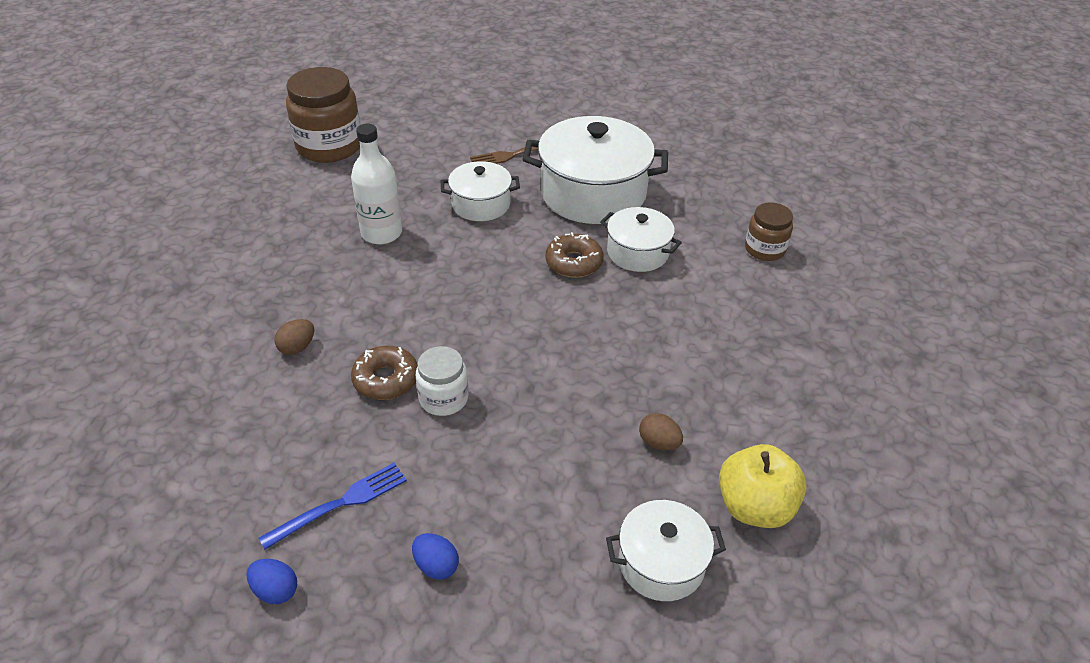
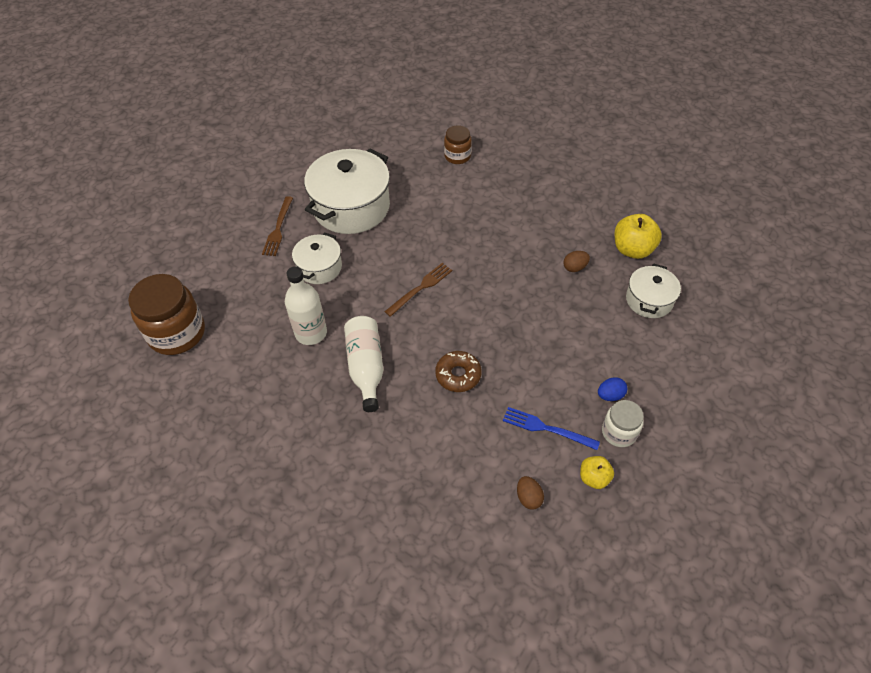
camera: 60 degrees left, 10 degrees up
(275, 590) = (594, 478): blue egg -> yellow apple
(297, 347) = (399, 415): brown egg -> brown egg (528, 497)
(340, 504) = (546, 428): blue fork -> blue fork turned 60 degrees counterclockwise
(355, 294) = (366, 367): none -> white bottle
(443, 398) = (490, 351): white jar -> white jar (619, 432)
(507, 296) = (421, 288): none -> brown fork
(574, 262) = (411, 244): brown donut -> none
(637, 252) = (422, 211): white pot -> none

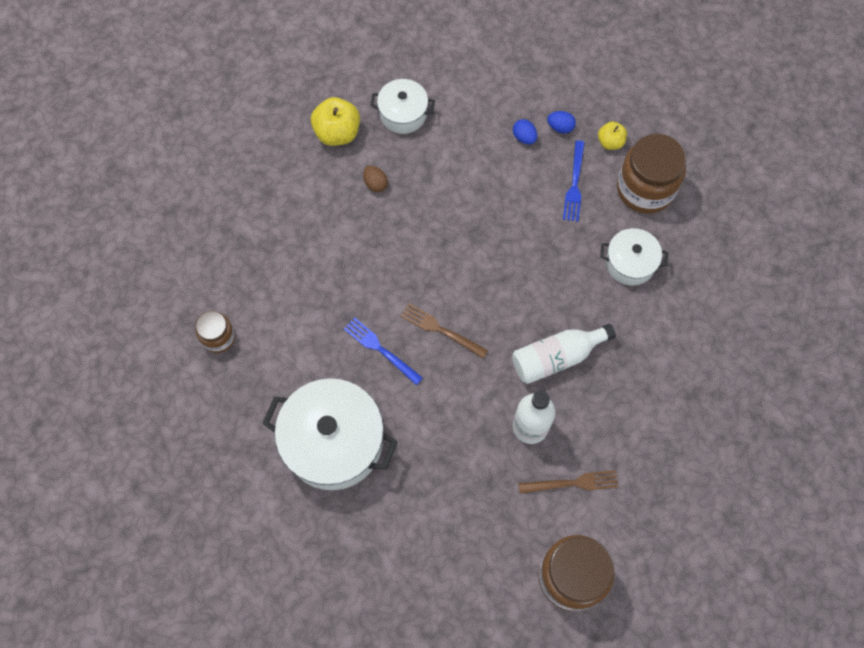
camera: 105 degrees left, 15 degrees up
(278, 228) = (388, 520): brown fork -> brown fork (572, 483)
(319, 267) = (438, 448): white pot -> white pot (630, 263)
(416, 246) = (380, 349): none -> blue fork
(458, 375) = (540, 269): brown donut -> none
(528, 497) = (645, 189): brown egg -> brown jar
(619, 432) = (560, 127): white jar -> blue egg

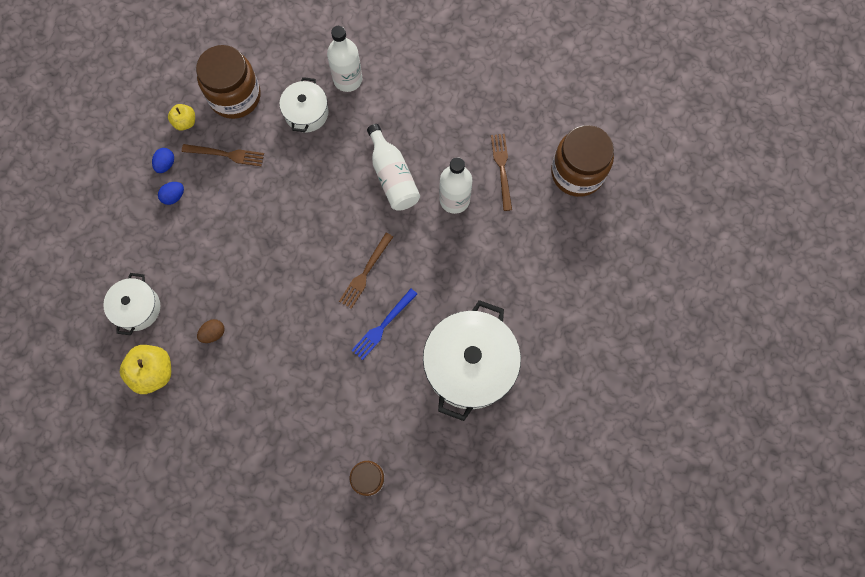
camera: 90 degrees left, 5 degrees up
(574, 184) = (226, 154): blue fork -> brown fork
(676, 306) = (347, 79): none -> white bottle

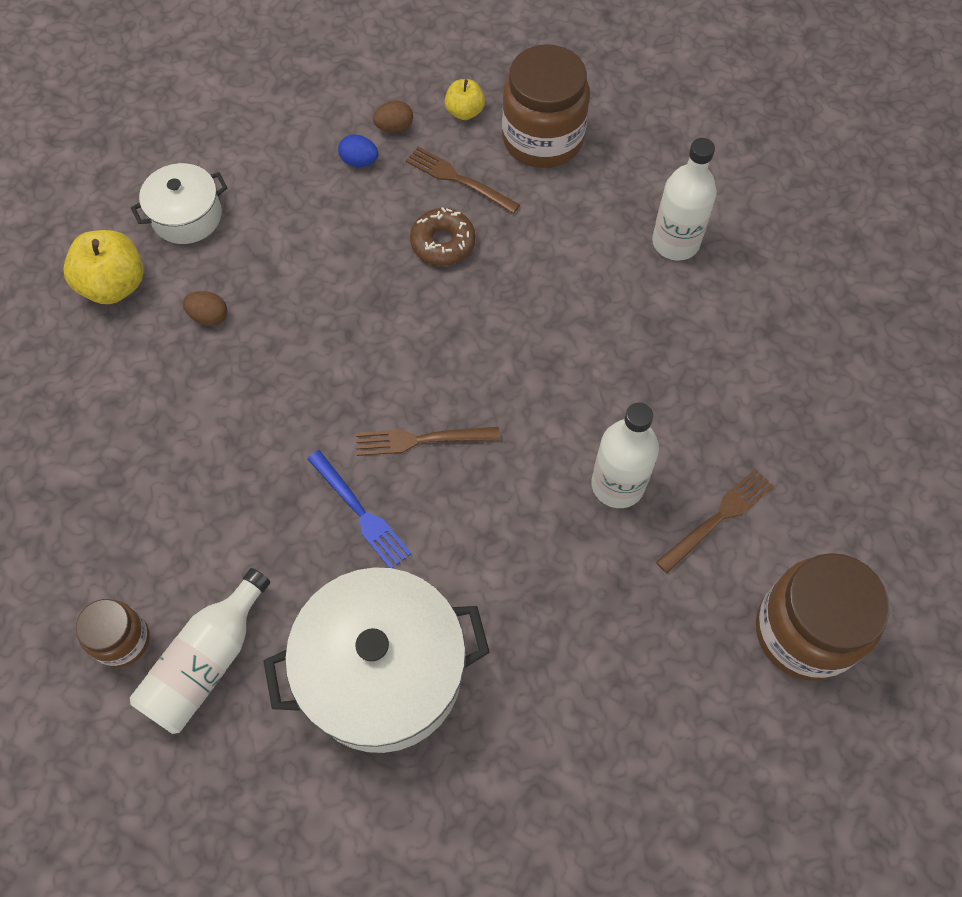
camera: 55 degrees right, 10 degrees down
(166, 164) = (394, 127): blue egg -> brown egg
(226, 154) = (458, 179): brown fork -> brown fork turned 150 degrees clockwise
(260, 188) = (443, 243): none -> brown donut
(306, 113) = (588, 227): white pot -> none
(383, 326) = (360, 512): blue fork -> blue fork turned 135 degrees counterclockwise
(393, 176) = (586, 383): white bottle -> white bottle (207, 662)

